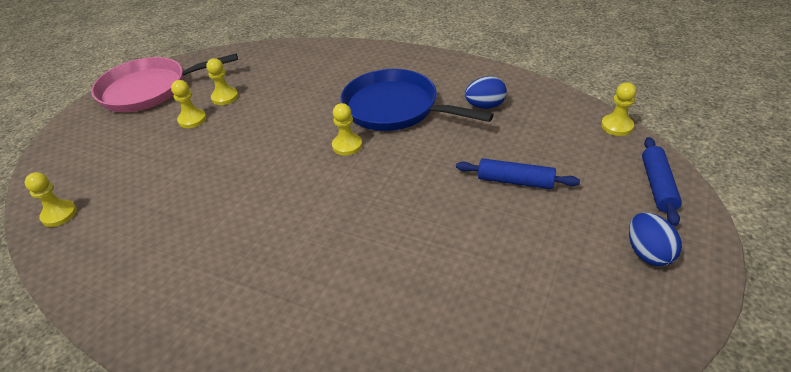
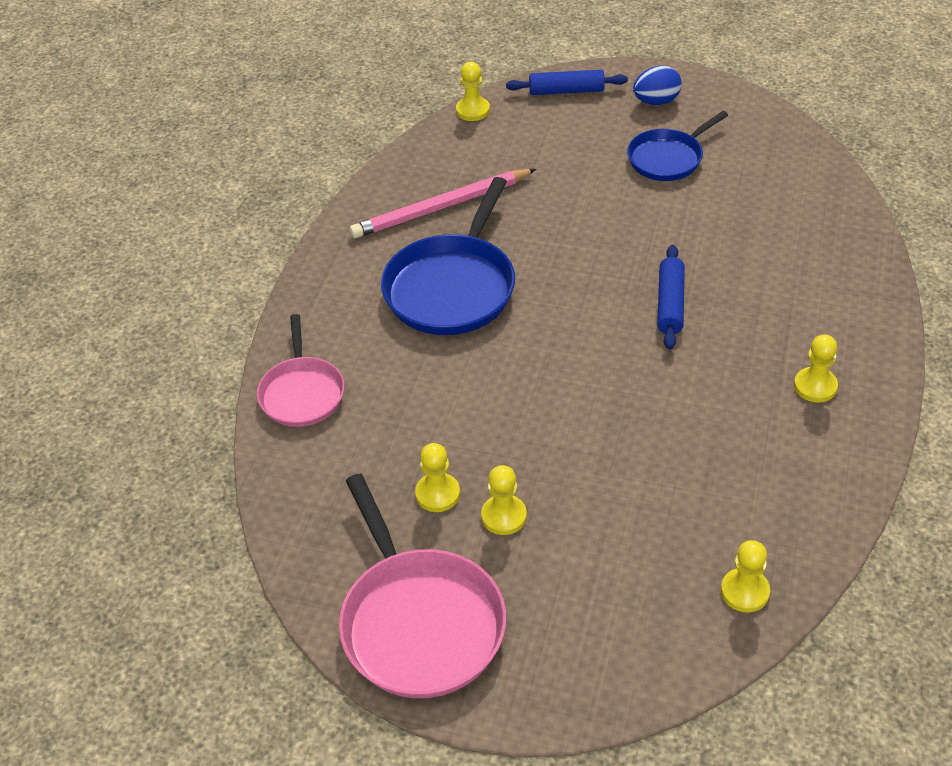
camera: 100 degrees left, 5 degrees up
(326, 54) = (302, 393): none -> pink pan
(347, 145) = (540, 320): yellow pawn -> yellow pawn (815, 386)
(485, 106) = (441, 207): blue egg -> pink pencil
(515, 181) = (579, 178): blue rolling pin -> blue rolling pin (670, 304)
(542, 247) = (668, 158): none -> blue pan

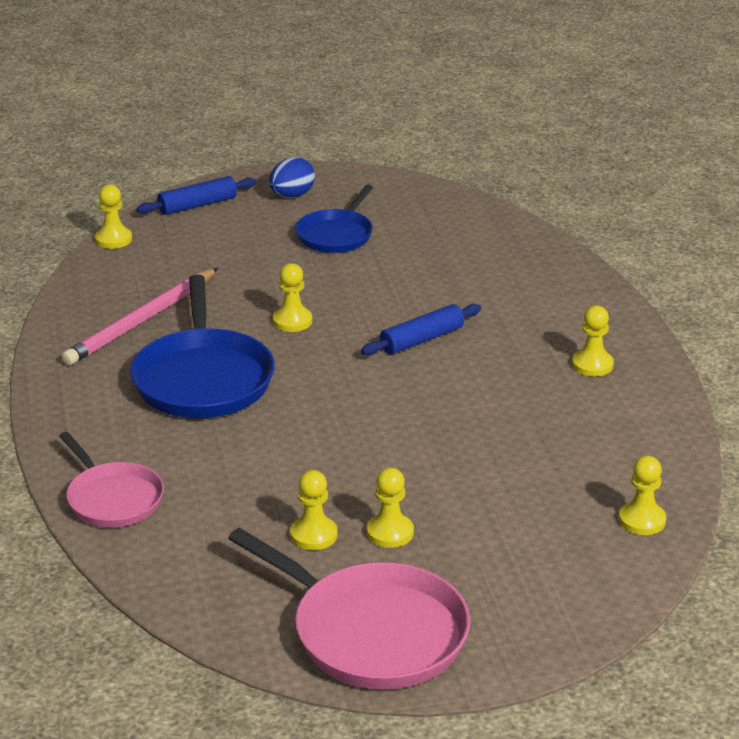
camera: 30 degrees left, 15 degrees down
(567, 246) = (292, 321): none -> yellow pawn
(670, 304) = (422, 340): blue rolling pin -> blue rolling pin turned 75 degrees clockwise

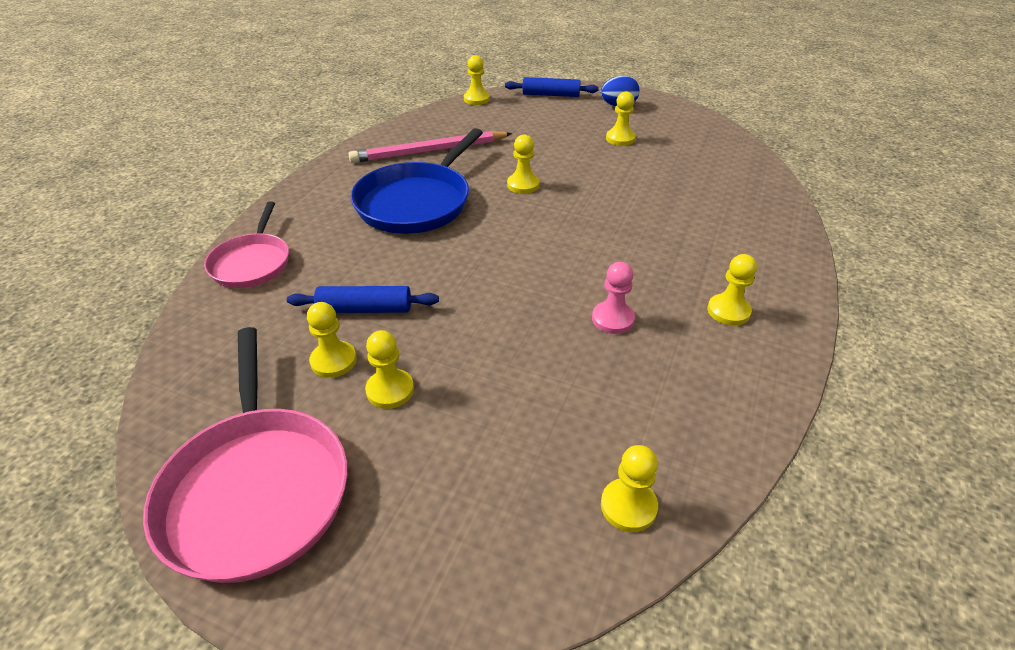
camera: 35 degrees right, 10 degrees up
(336, 235) = (620, 139): blue pan -> yellow pawn
(422, 340) = (601, 233): blue rolling pin -> blue rolling pin (365, 309)
(508, 408) = (612, 319): none -> pink pawn

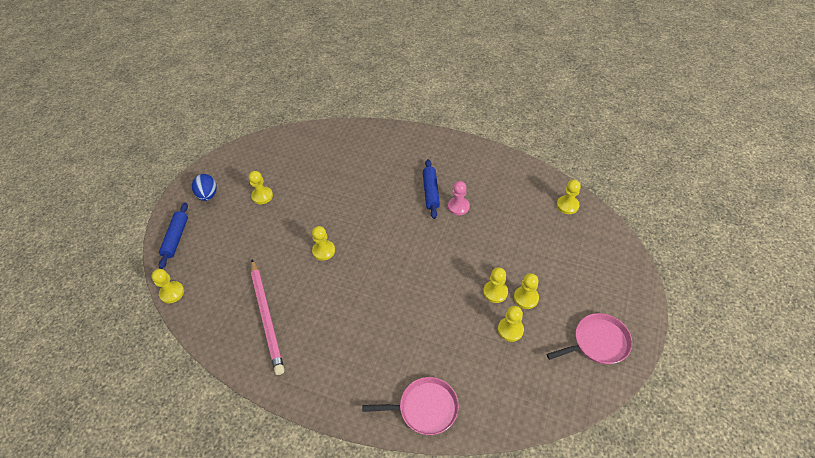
camera: 90 degrees left, 10 degrees up
(256, 489) = (598, 342): pink pan -> pink pan, size x0.61
(365, 309) = (465, 323): blue rolling pin -> blue rolling pin (431, 192)
(416, 202) = (345, 314): blue pan -> none
(728, 311) = (446, 162): yellow pawn -> yellow pawn (495, 292)

